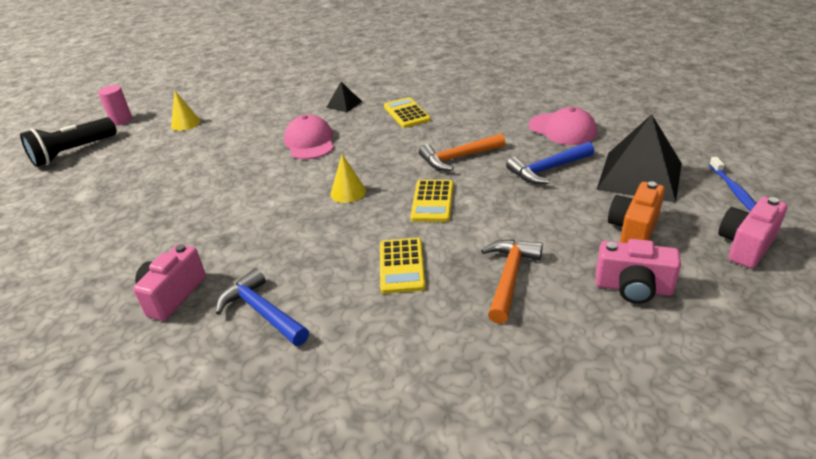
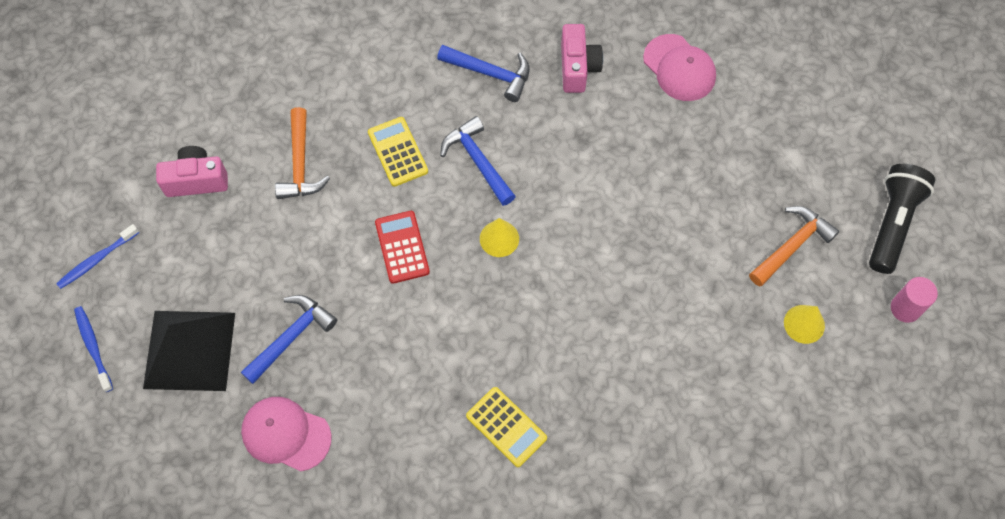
camera: 155 degrees right, 30 degrees up
(310, 142) = (600, 322): pink cap -> pink cap (679, 68)
(329, 243) = (477, 161): none -> blue hammer
(344, 104) = (609, 432): black pyramid -> none
(432, 201) = (402, 247): yellow calculator -> red calculator
(458, 158) = (400, 334): orange hammer -> orange hammer (792, 245)
(633, 229) = (196, 256): orange camera -> none
(746, 245) = (97, 260): pink camera -> blue toothbrush

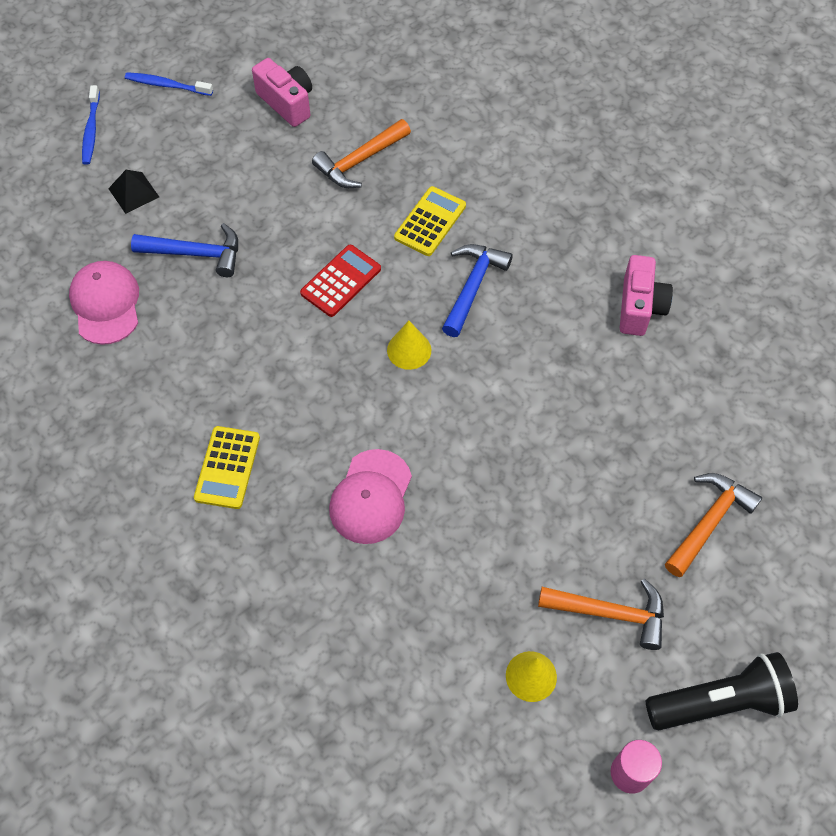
camera: 55 degrees right, 5 degrees down
(93, 347) = (91, 130): blue toothbrush -> blue toothbrush turned 150 degrees clockwise
(189, 350) = (133, 192): black pyramid -> black pyramid, size x0.46
(491, 74) = (570, 243): blue hammer -> none
(578, 67) = (640, 307): pink camera -> pink camera turned 45 degrees counterclockwise
(679, 68) = (719, 393): pink cap -> pink cap (371, 497)
(767, 141) = (709, 521): none -> orange hammer

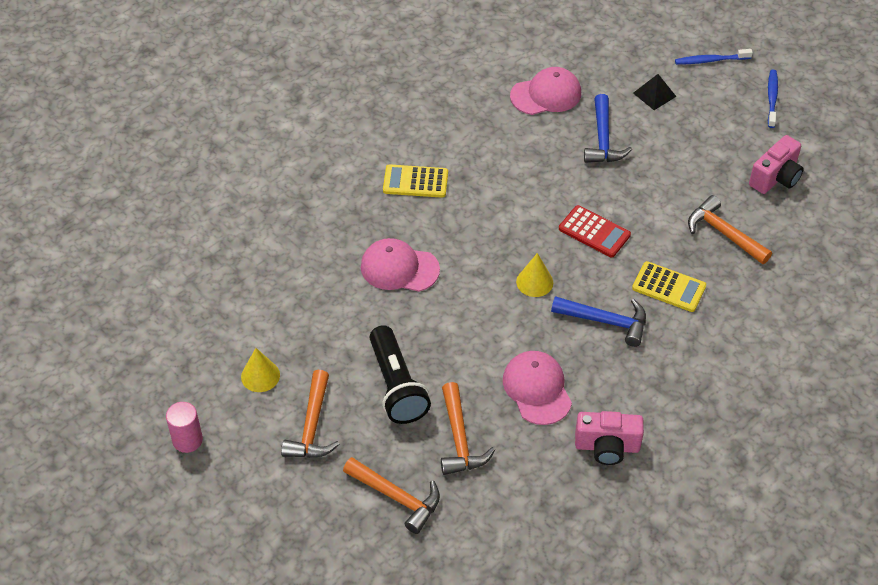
camera: 85 degrees right, 10 degrees down
(563, 364) = (537, 389): none -> pink cap
(630, 449) = (459, 439): none -> orange hammer
(720, 702) = (241, 501): black flashlight -> black flashlight (396, 386)

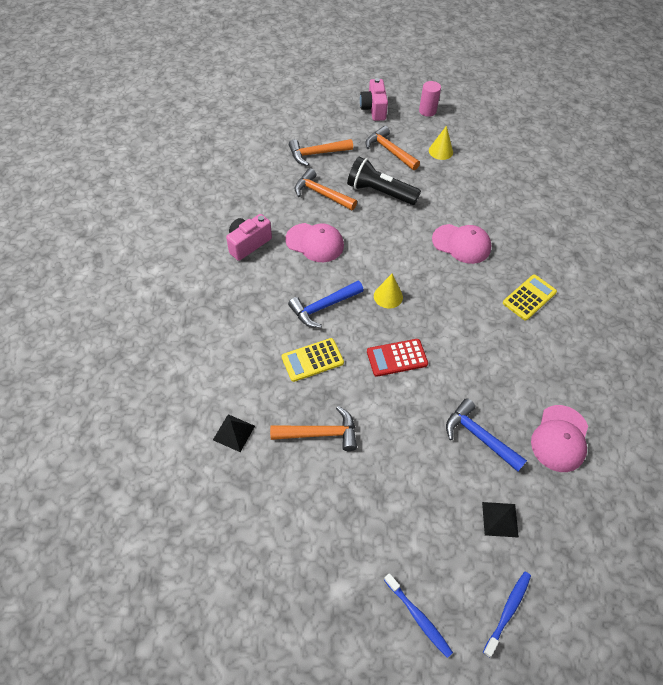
camera: 130 degrees right, 5 degrees up
(399, 268) = (461, 244): pink cap -> pink cap turned 60 degrees clockwise
(776, 178) = (333, 523): pink camera -> pink camera (373, 109)
(795, 288) = (234, 432): none -> black pyramid

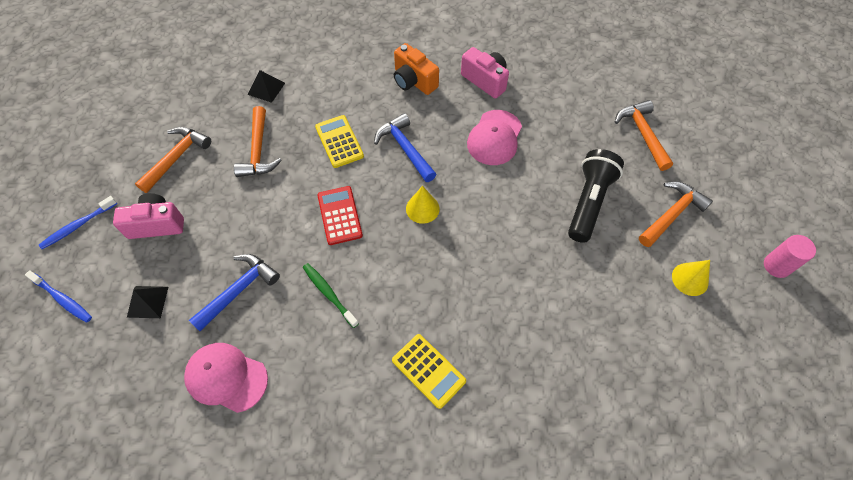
camera: 90 degrees right, 5 degrees up
(241, 298) = (413, 81): none -> orange camera
(321, 194) = (573, 141): orange hammer -> orange hammer (177, 157)
(373, 109) = (754, 196): pink camera -> pink camera (157, 224)
(461, 244) = (513, 293): pink cap -> none
(475, 364) = (329, 294): none -> green toothbrush

